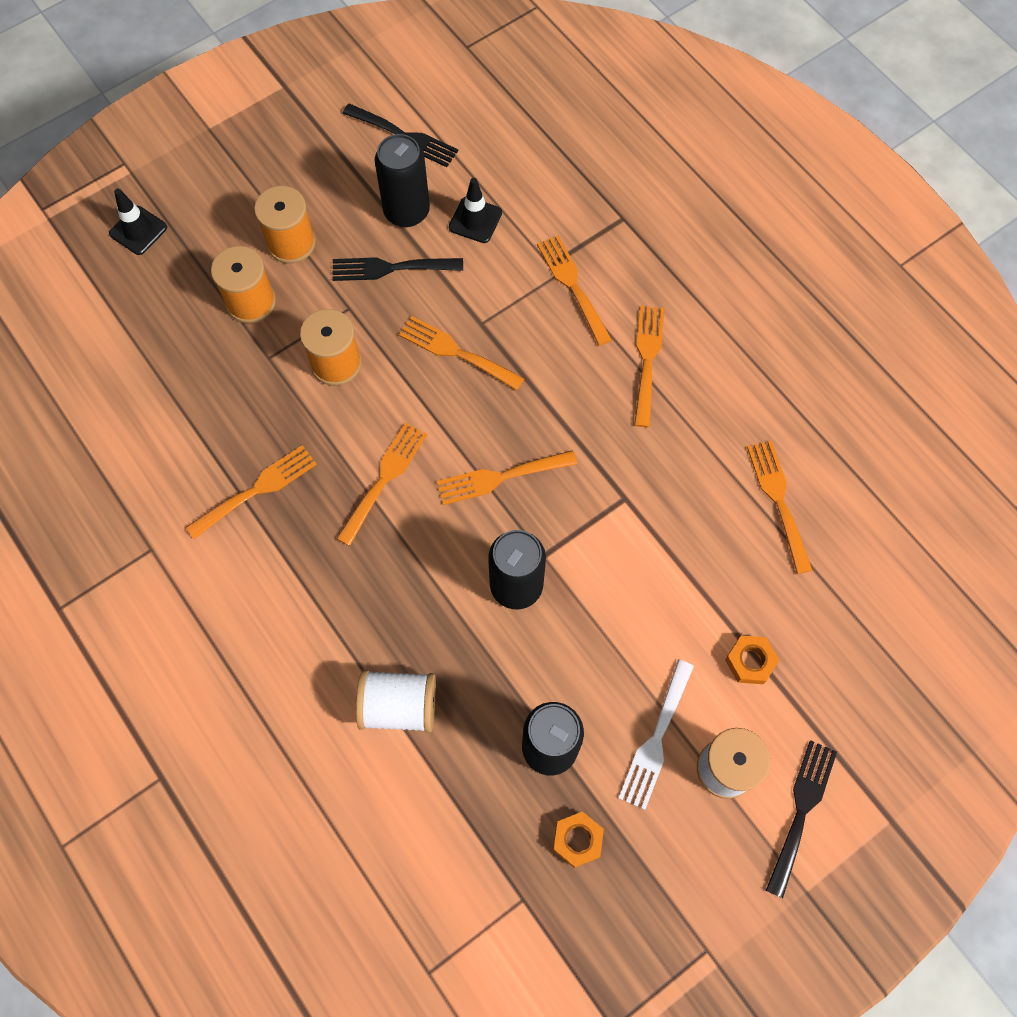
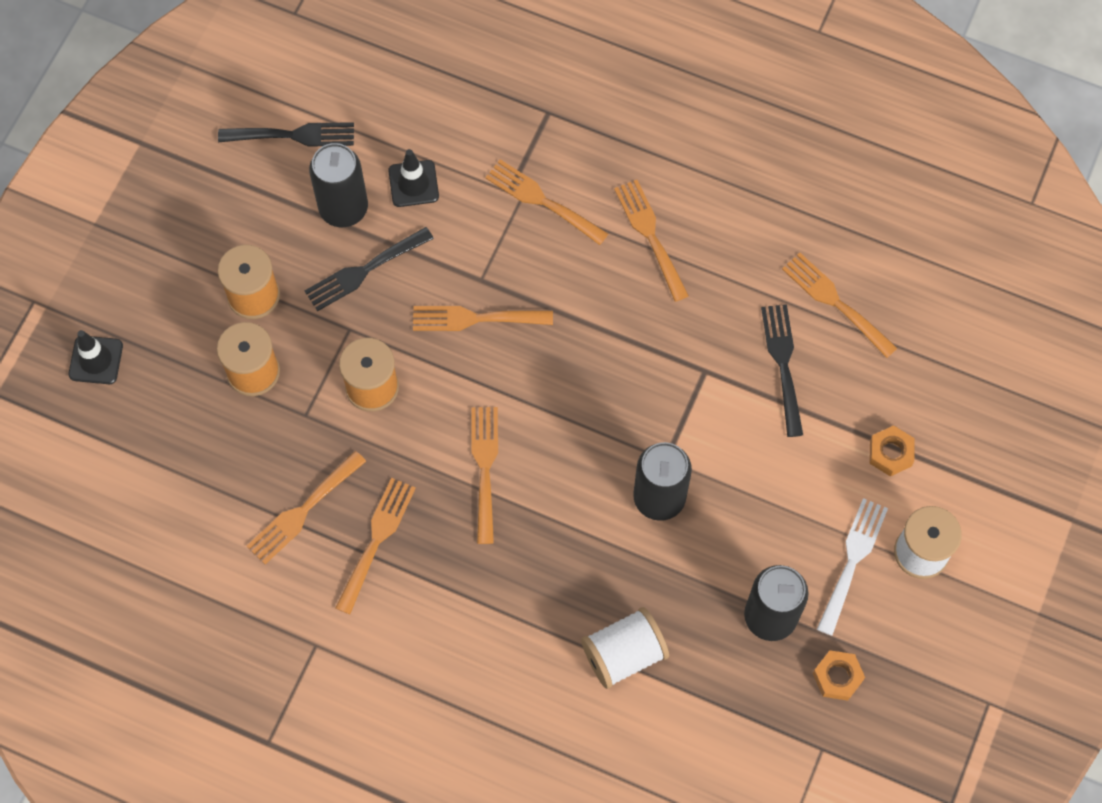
camera: 30 degrees left, 0 degrees up
(500, 477) = (586, 411): orange fork -> orange fork (303, 511)
(656, 740) = (852, 560): white fork -> white fork turned 150 degrees counterclockwise
(801, 810) = (999, 551): black fork -> black fork (783, 364)

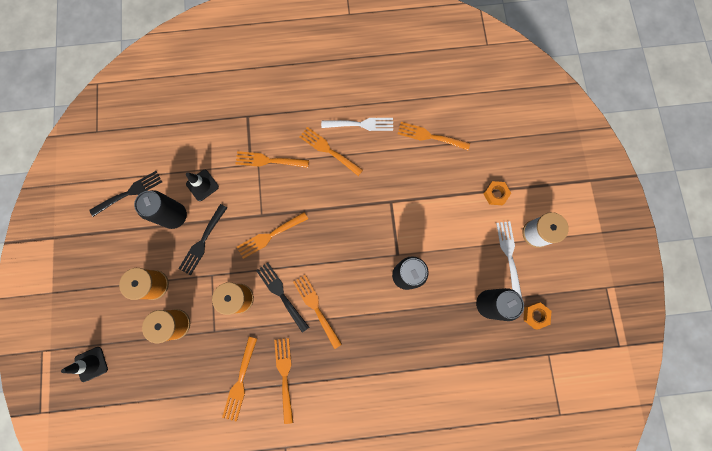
camera: 30 degrees left, 10 degrees up
(624, 654) = (434, 363): white spool -> none
(729, 222) = (361, 124): none -> white fork
(783, 364) = (423, 178): black fork -> black fork (281, 294)

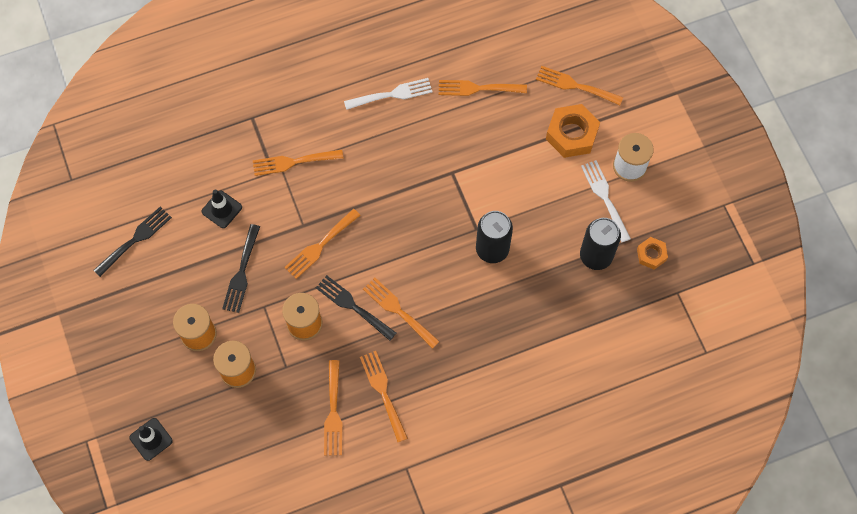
camera: 15 degrees left, 10 degrees down
(175, 216) = (199, 252): black can -> none
(328, 150) = (362, 133): orange fork -> orange fork (575, 86)
(495, 194) = (572, 134): orange nut -> orange nut, size x1.78

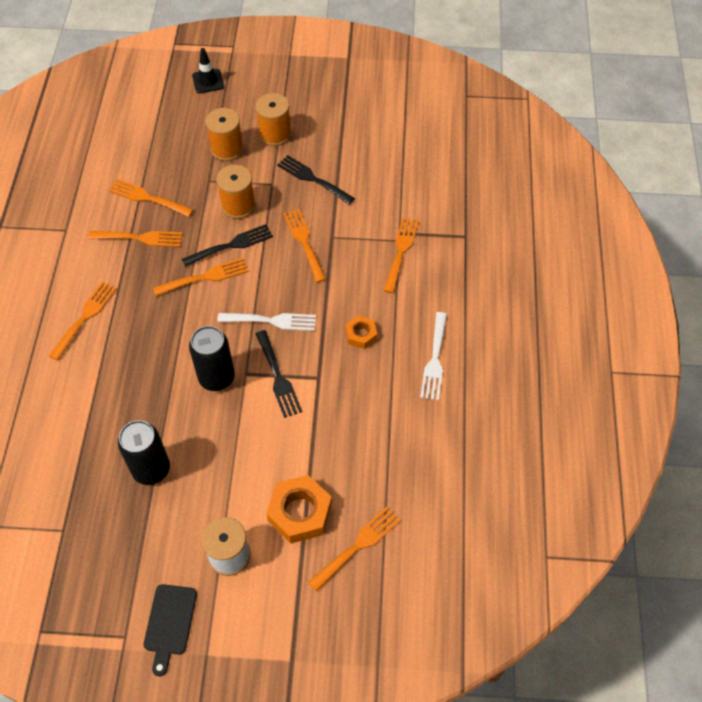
camera: 115 degrees right, 10 degrees down
(135, 239) = (386, 120): black fork -> black fork (278, 377)
(222, 209) = (381, 184): black traffic cone -> none
(477, 88) = (403, 443): orange fork -> orange fork (85, 317)
(604, 197) = (208, 510): white fork -> white fork (272, 321)
(651, 255) = (118, 525): orange nut -> orange nut (361, 334)
(698, 180) = (169, 623): none -> black cutting board

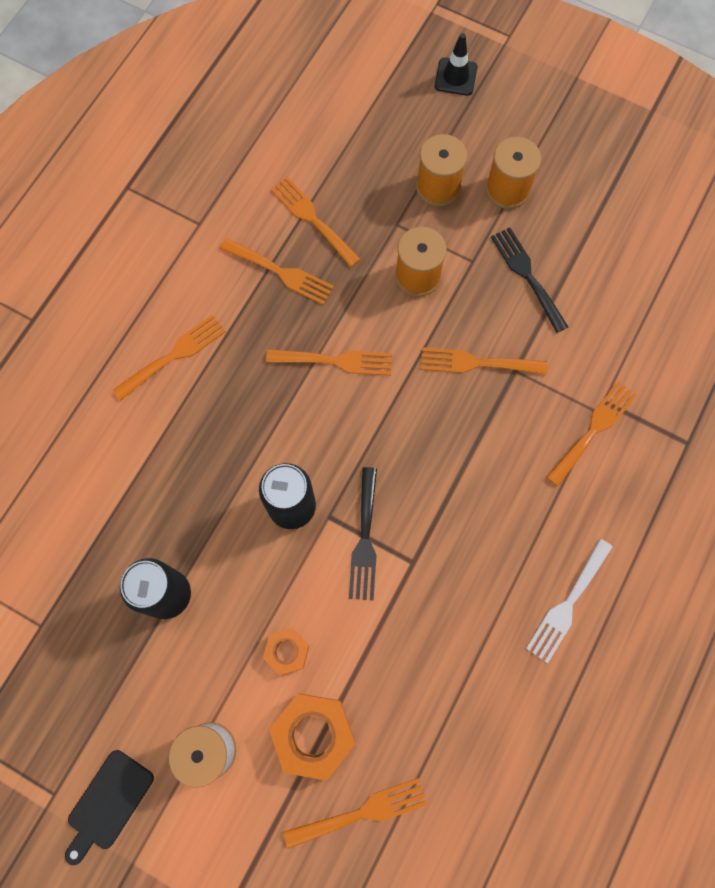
camera: 25 degrees right, 15 degrees up
(231, 245) = (386, 329): black fork -> none
(272, 321) = (390, 458): white fork -> none
(304, 242) = (477, 363): orange fork -> orange fork turned 90 degrees counterclockwise
(361, 334) = (491, 526): orange nut -> orange nut (286, 651)

